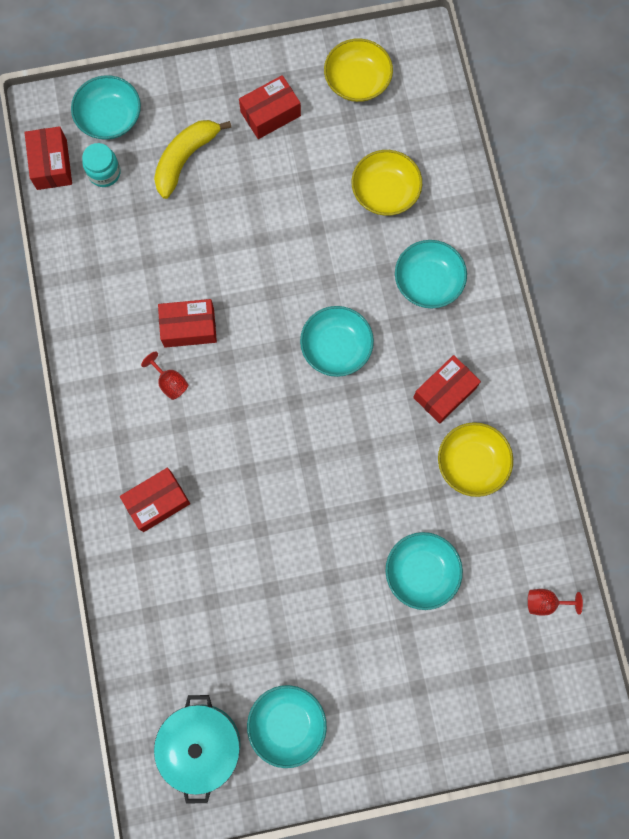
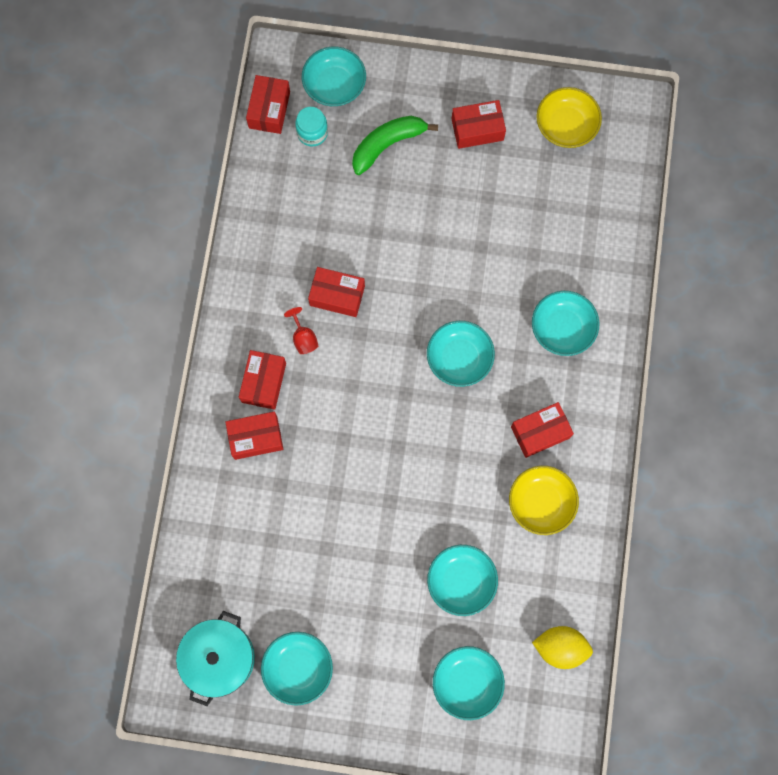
camera: 20 degrees right, 0 degrees up
(145, 442) = (263, 382): none -> red box
(185, 159) = (387, 145): yellow banana -> green banana
(385, 191) = (554, 234): yellow bowl -> none
(465, 673) = (467, 682): none -> turquoise bowl
(545, 602) = (560, 647): red goblet -> yellow lemon

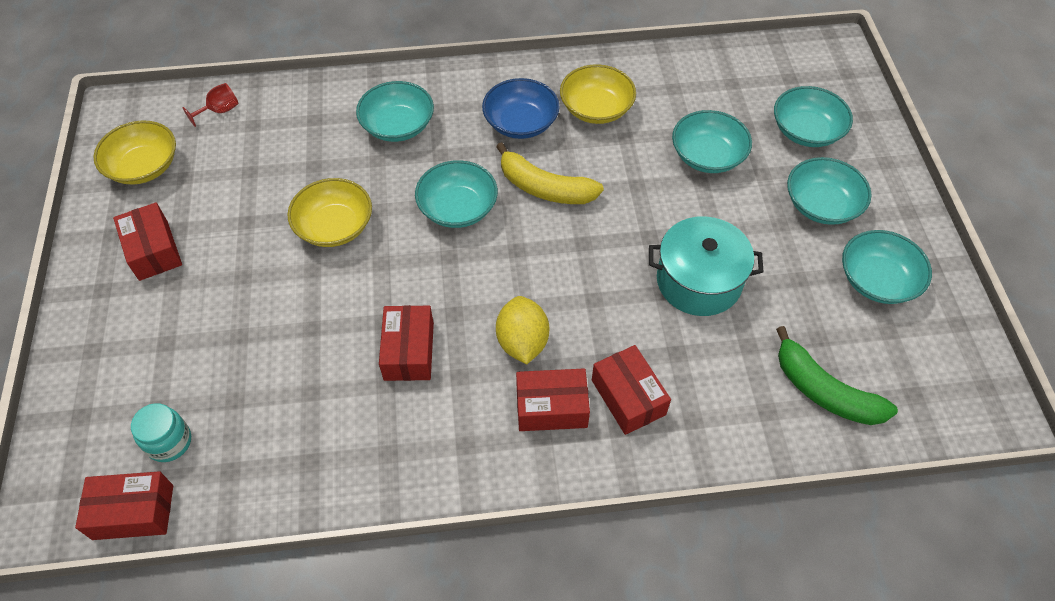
camera: 105 degrees left, 20 degrees down
(219, 658) = (913, 364): turquoise pot -> turquoise pot (698, 281)
(303, 338) = (477, 376): red goblet -> red goblet (219, 111)
(334, 85) = (90, 432): turquoise bowl -> turquoise bowl (821, 205)
(387, 145) = (182, 344): green banana -> green banana (824, 391)
(462, 432) = (545, 188): none -> yellow banana
(466, 261) = (334, 226): none -> yellow bowl
(540, 432) = (521, 123): red box -> blue bowl
(560, 647) = (733, 69): yellow lemon -> yellow lemon (522, 342)

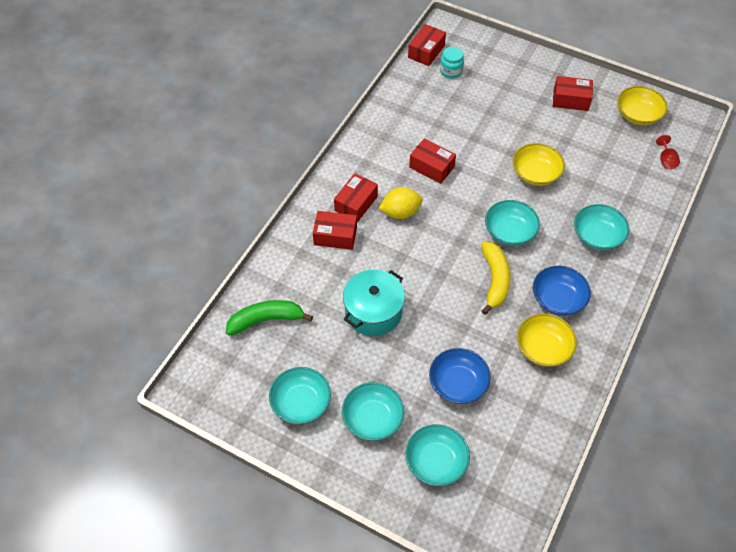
camera: 125 degrees right, 0 degrees up
(522, 342) = (400, 212): yellow lemon -> yellow lemon turned 45 degrees counterclockwise
(545, 188) = (495, 280): yellow banana -> yellow banana turned 120 degrees clockwise
(707, 156) = (458, 383): turquoise bowl -> blue bowl

